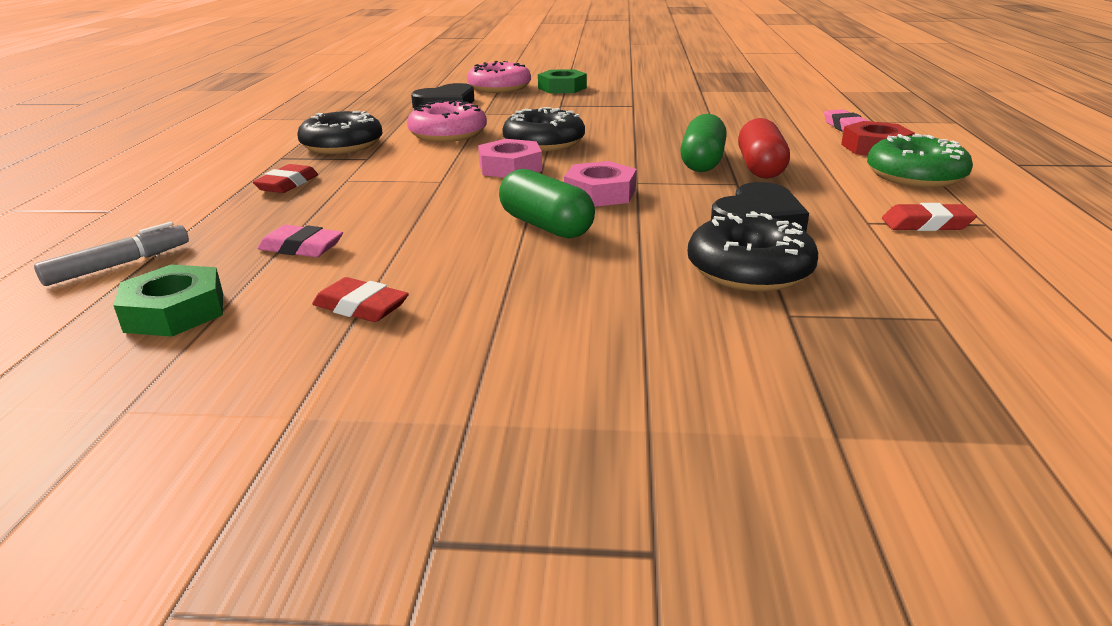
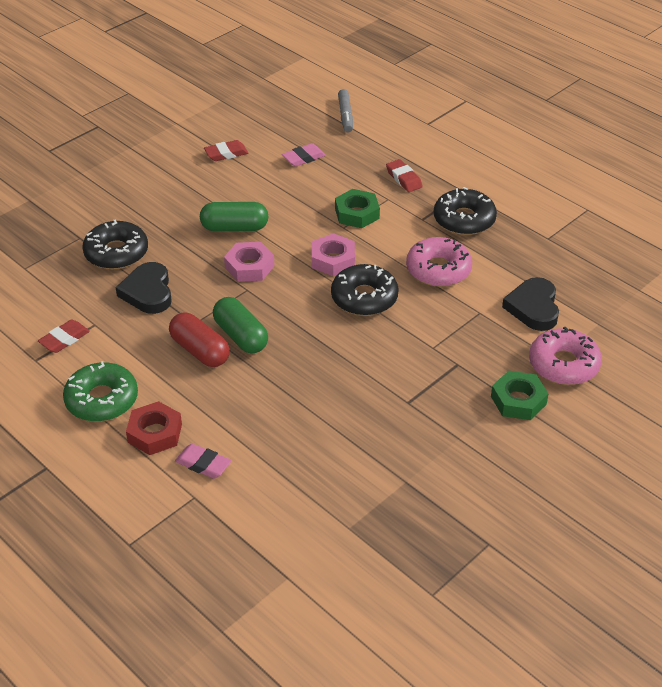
camera: 130 degrees right, 15 degrees up
(175, 312) = (279, 119): green nut -> green nut (357, 213)

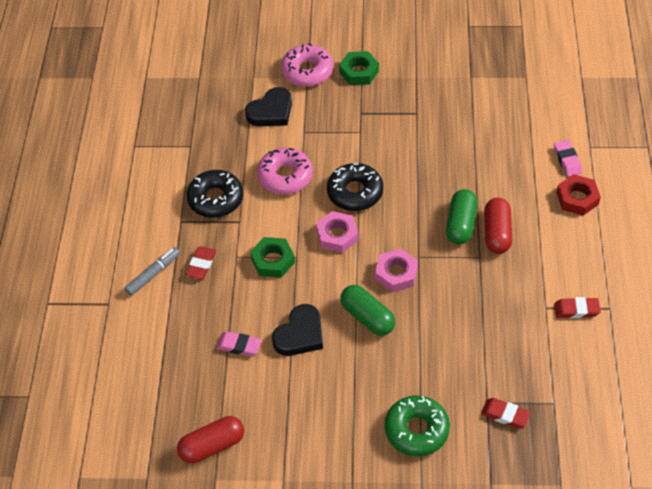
camera: 130 degrees left, 10 degrees up
(102, 400) = (590, 244): green donut -> green donut (416, 430)
(116, 253) = (473, 362): black donut -> none
(148, 292) = (485, 306): black heart -> black heart (300, 334)
(226, 154) = (288, 402): red eraser -> red eraser (505, 415)
(245, 110) = (212, 446): none -> red capsule
(345, 115) = (149, 366): grey marker -> grey marker (153, 274)

